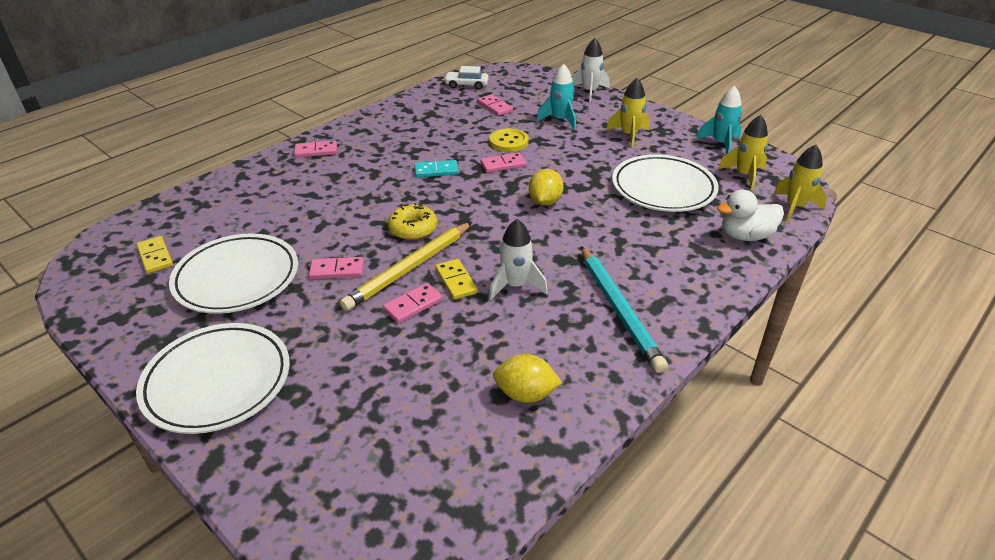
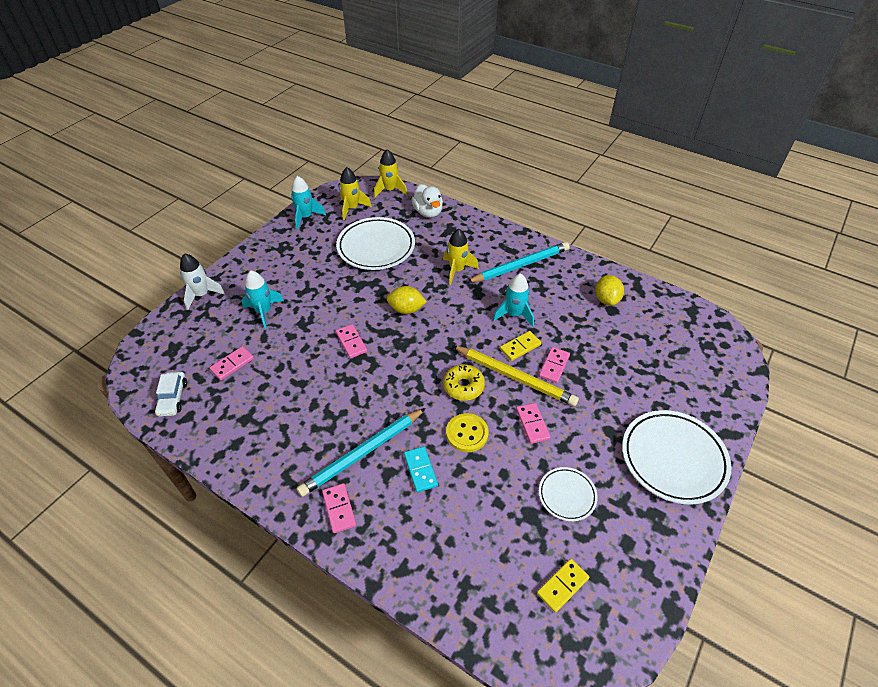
camera: 100 degrees left, 10 degrees up
(237, 278) = (567, 495): white plate -> white plate, size x0.53
(363, 164) = (362, 453): none -> turquoise pencil
(413, 305) = (554, 366): pink domino -> pink domino turned 75 degrees clockwise
(436, 171) = (368, 389): turquoise domino -> turquoise domino (420, 470)
(508, 141) = (308, 344): yellow button -> yellow button (467, 433)
(515, 286) = (514, 314): white rocket -> turquoise rocket
(629, 135) = (293, 266): yellow rocket -> yellow rocket (457, 270)

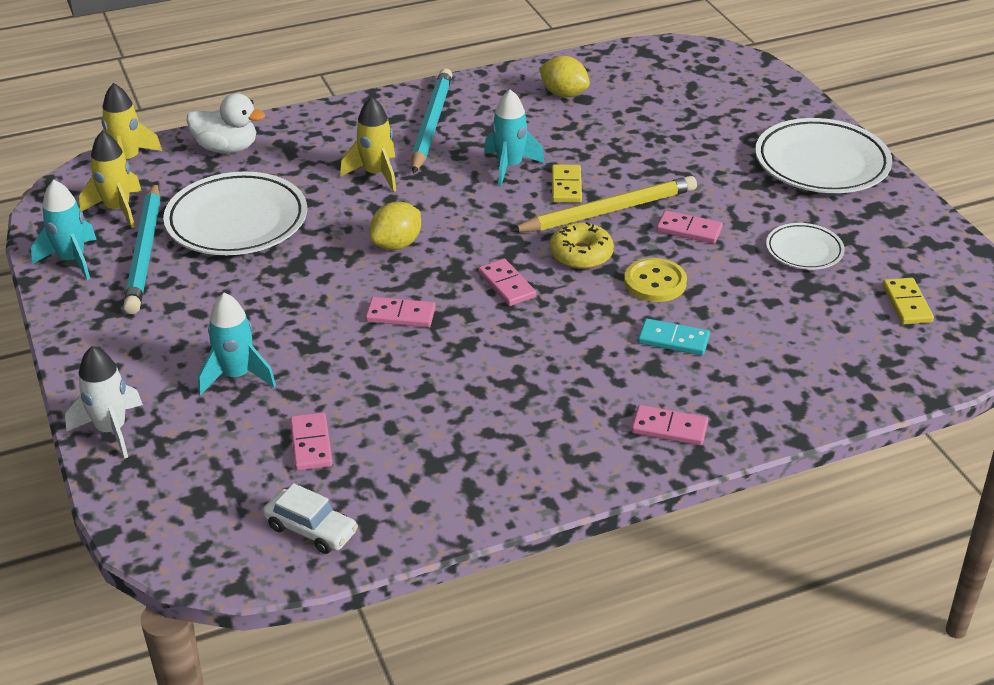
camera: 55 degrees left, 10 degrees down
(362, 453) = (603, 377): turquoise pencil -> turquoise pencil (145, 252)
(554, 366) = (622, 176): pink domino -> pink domino (506, 285)

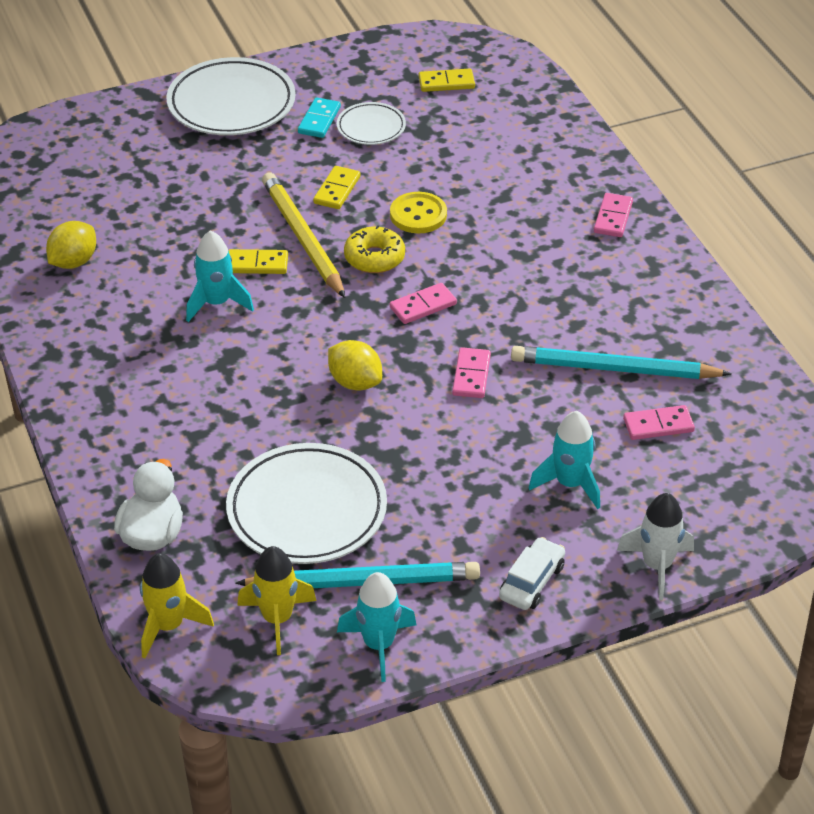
camera: 90 degrees left, 5 degrees up
(311, 529) = (761, 418): white car -> white car (531, 582)
(376, 174) = (222, 403): yellow rocket -> none
(431, 124) = (122, 363): turquoise pencil -> turquoise pencil (614, 369)
(673, 340) = (500, 209): turquoise domino -> turquoise domino (319, 120)
(689, 230) = (337, 190): pink domino -> yellow domino

